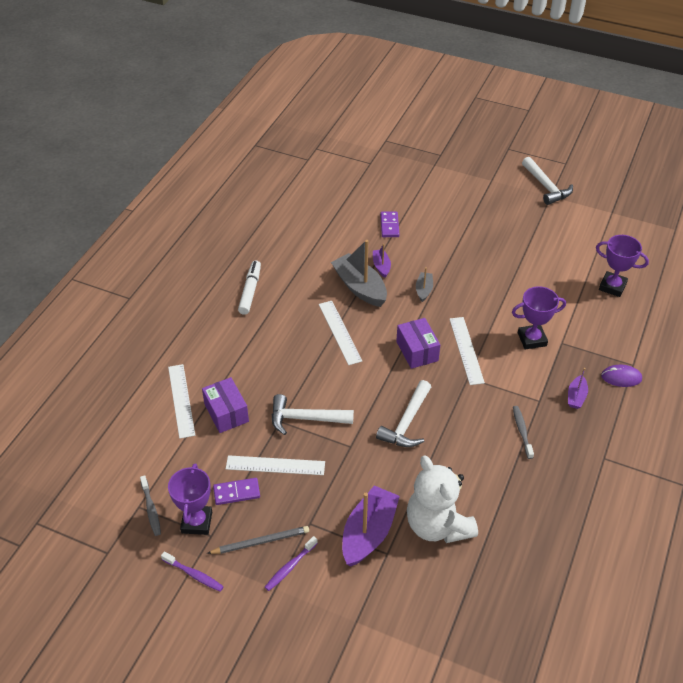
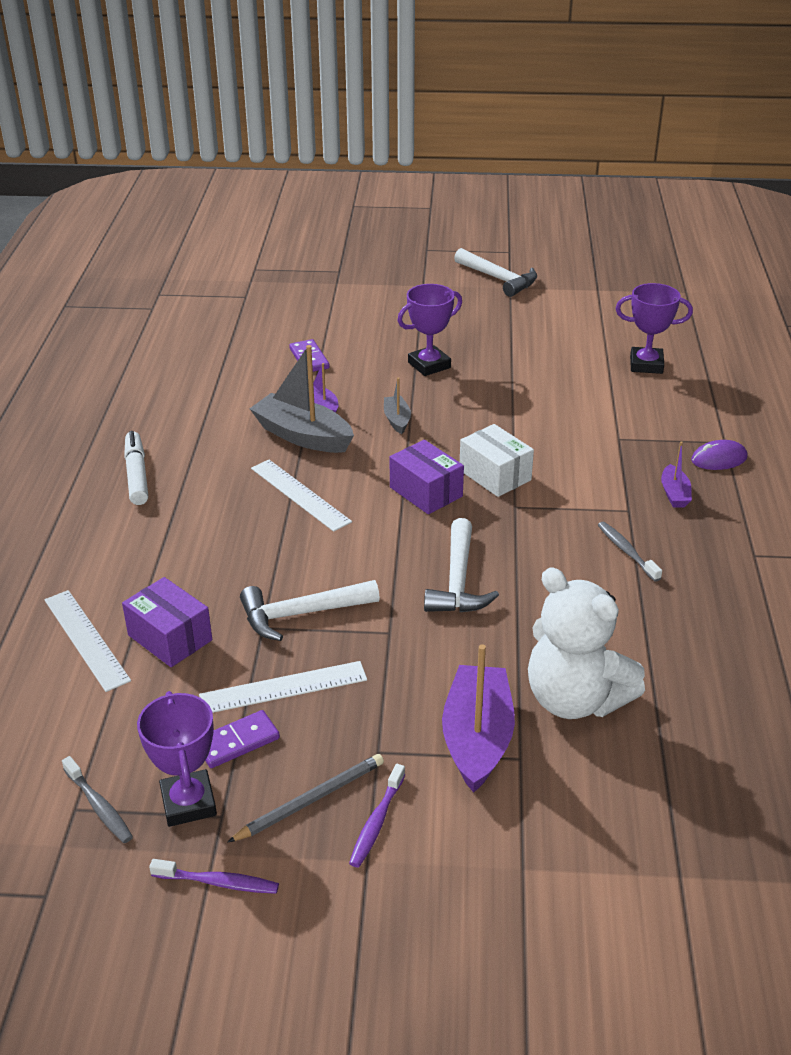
camera: 20 degrees left, 10 degrees down
(466, 350) = (495, 475): white ruler -> white box
(532, 339) = (577, 443): purple trophy -> purple trophy (429, 365)

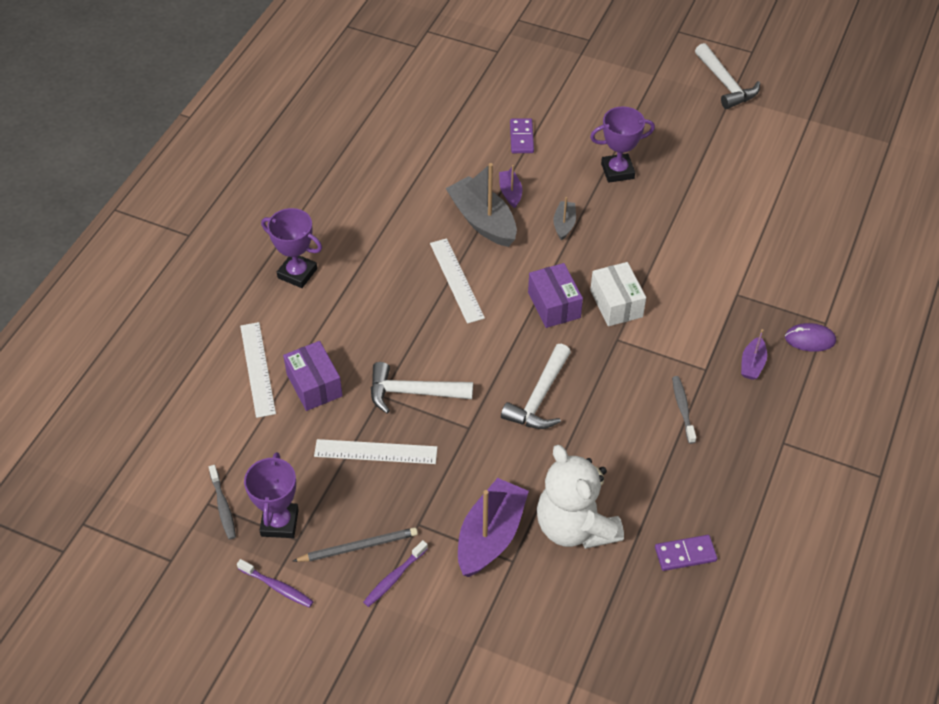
camera: 20 degrees right, 15 degrees up
(137, 475) = (343, 226): white marker -> none
(237, 742) = (328, 486): purple domino -> purple domino (685, 554)
(646, 365) = (804, 220): purple trophy -> purple trophy (297, 273)

